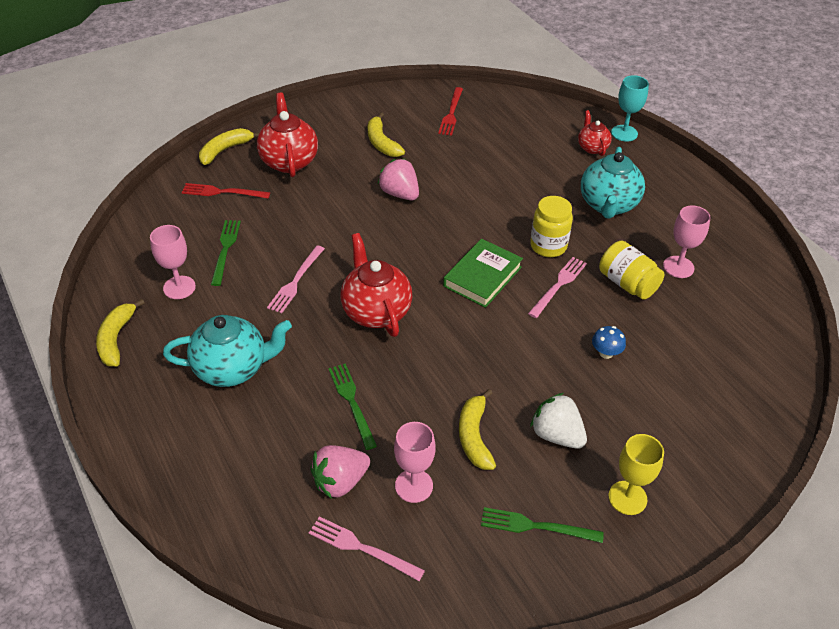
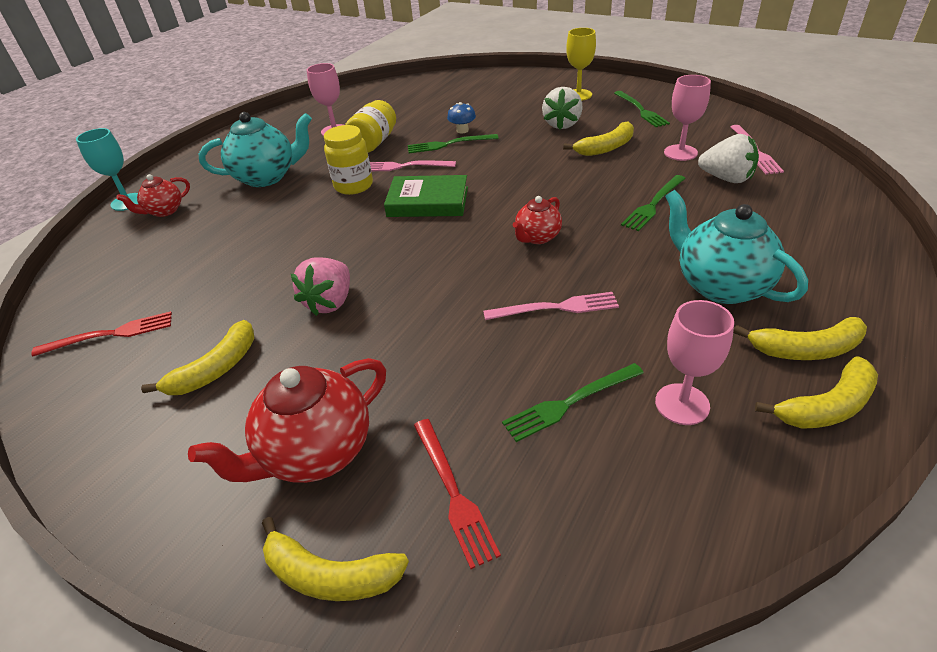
camera: 115 degrees left, 5 degrees down
(150, 363) = (805, 349): none -> yellow banana
(340, 481) = (726, 178): pink strawberry -> white strawberry
(375, 311) = (537, 237): red teapot -> red teapot, size x0.56
(581, 330) = (449, 144): none -> green fork

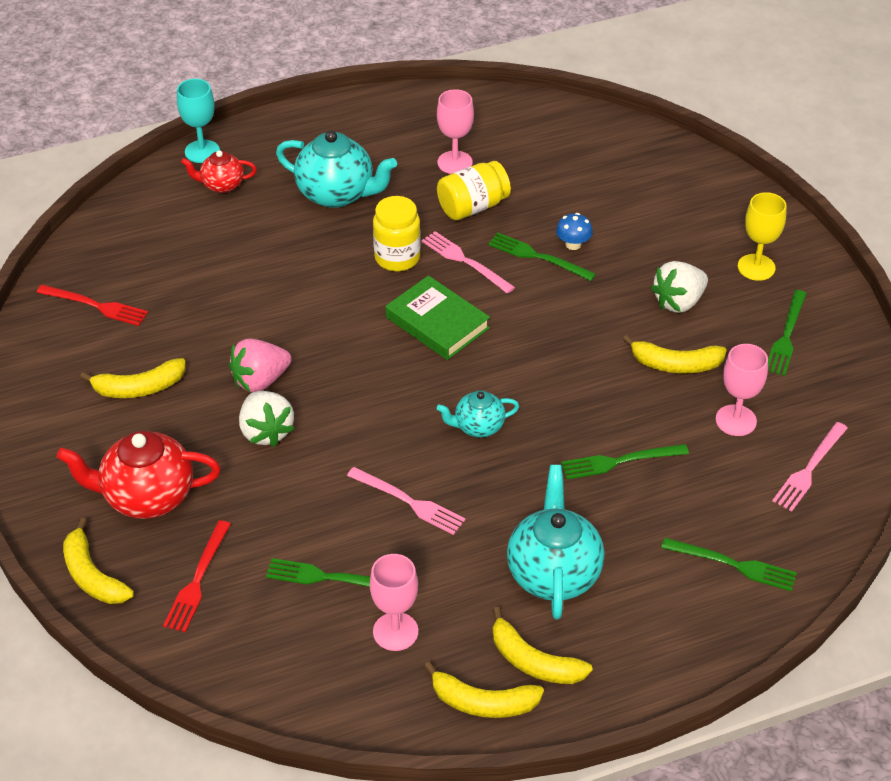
camera: 35 degrees right, 5 degrees up
(537, 237) = (478, 427): red teapot -> turquoise teapot
(726, 178) = (728, 480): white strawberry -> white strawberry (266, 431)
(806, 213) = (733, 565): none -> green fork

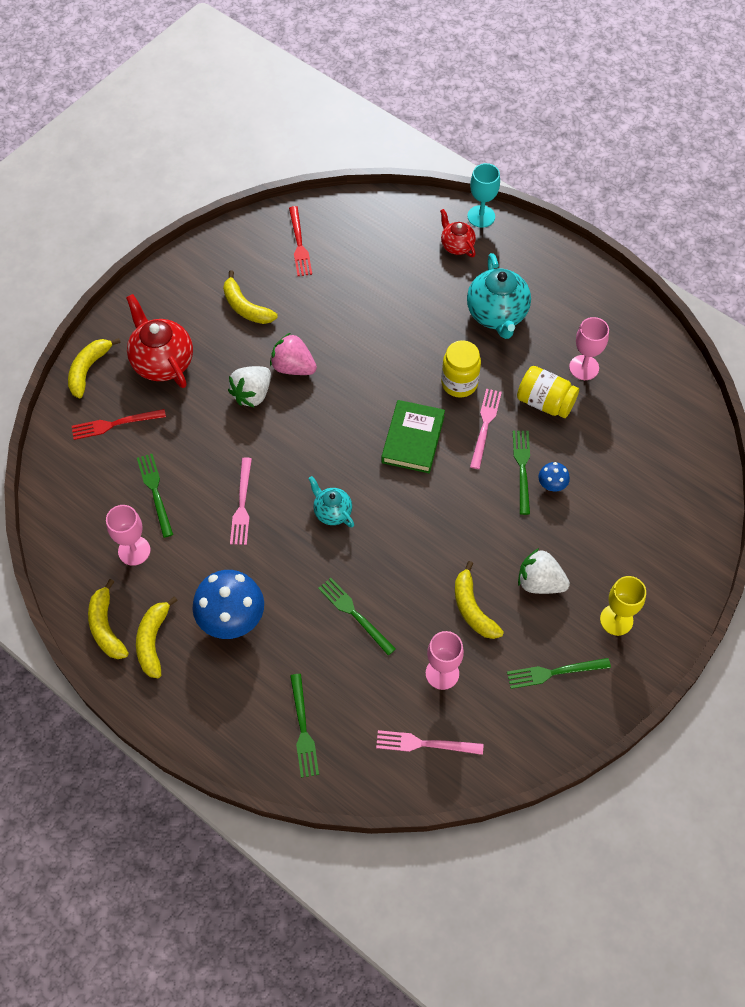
camera: 60 degrees right, 15 degrees up
(553, 573) = (231, 618): turquoise teapot -> blue mushroom

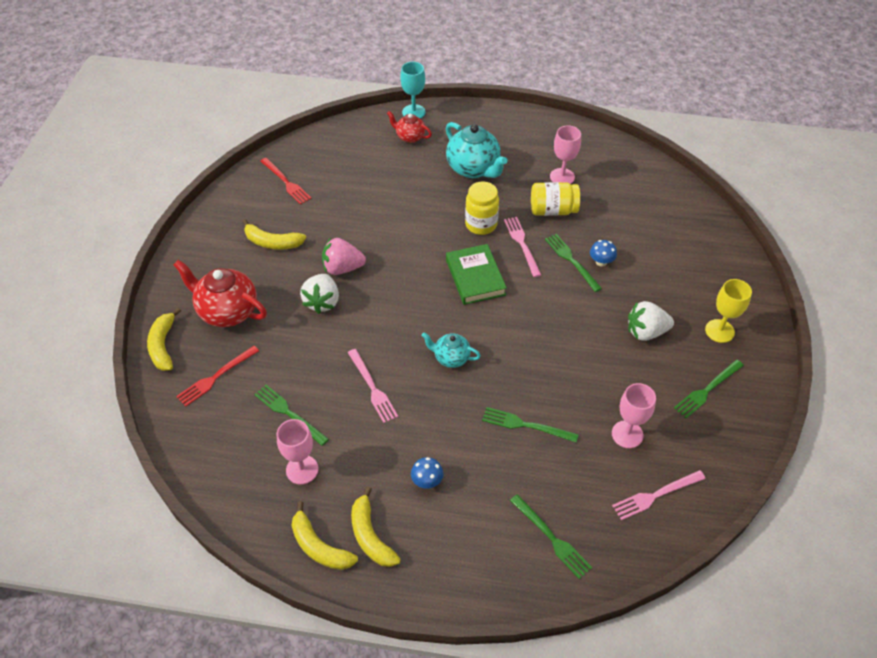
camera: 30 degrees left, 10 degrees down
(231, 618) = (427, 481): blue mushroom -> blue mushroom, size x0.47
(472, 608) = (612, 375): yellow banana -> none

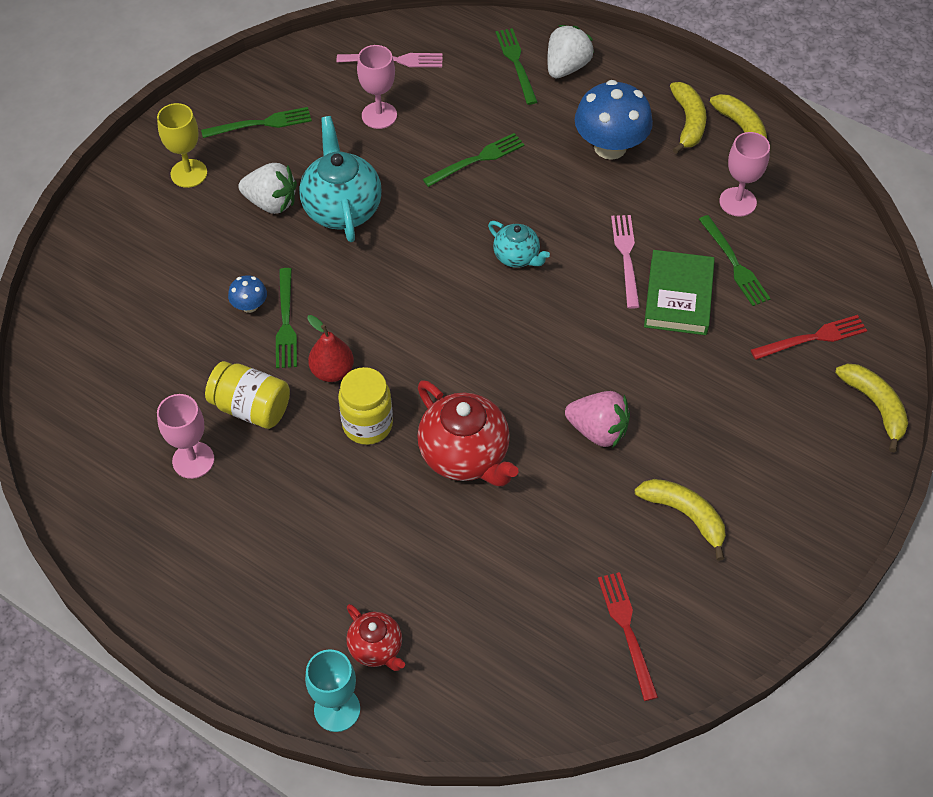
camera: 155 degrees left, 5 degrees up
(163, 345) = (875, 406): yellow banana -> yellow banana turned 45 degrees counterclockwise
(227, 311) = (779, 424): red teapot -> red teapot (465, 456)
(322, 302) = (645, 389): white strawberry -> white strawberry (566, 67)
(427, 481) = (610, 147): blue mushroom -> blue mushroom, size x2.14
(474, 169) = (313, 532): turquoise teapot -> turquoise teapot (342, 208)
(475, 277) = (426, 347): green book -> green book (678, 296)
(522, 244) = (332, 371): pink fork -> red pear
(526, 425) = (477, 160): green fork -> green fork turned 75 degrees counterclockwise

